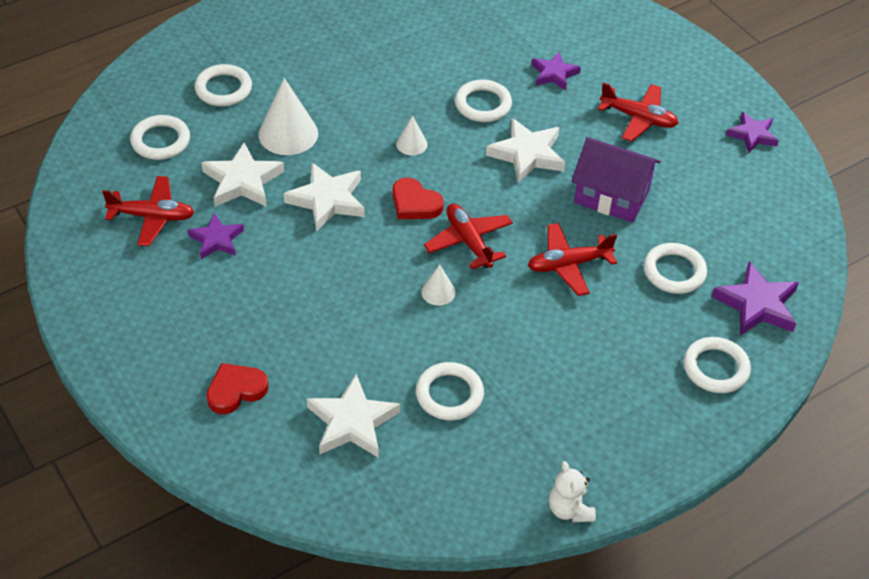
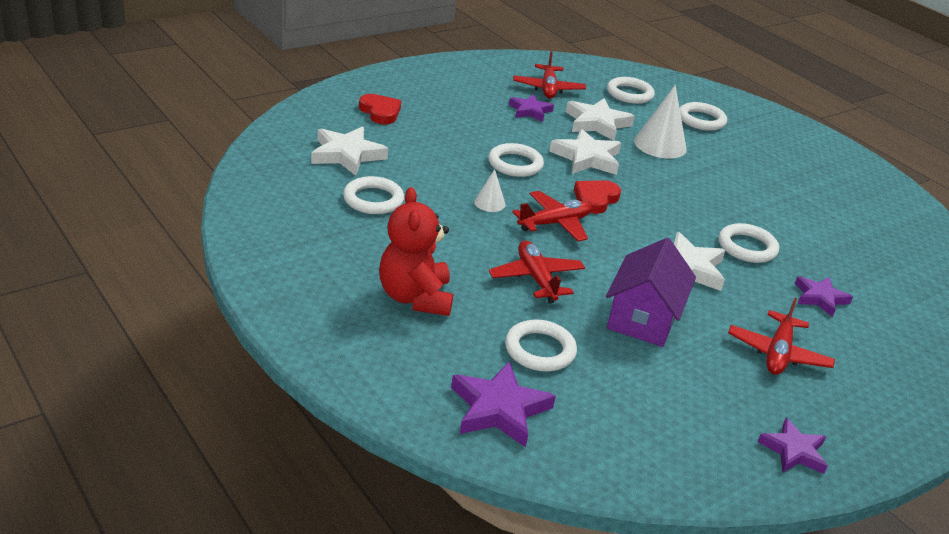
camera: 85 degrees right, 15 degrees down
(411, 144) = (672, 203): white cone -> none
(569, 509) = (241, 249): white teddy bear -> none
(620, 358) = (415, 298): none -> red teddy bear
(716, 368) = (403, 362): white ring -> white ring (515, 164)

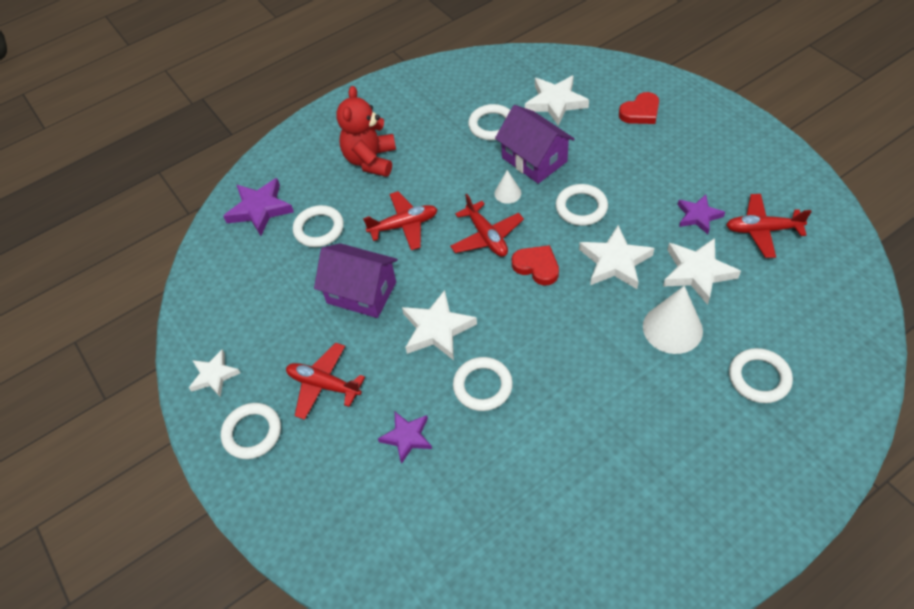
camera: 100 degrees right, 20 degrees up
(415, 298) = (370, 160): red teddy bear -> red teddy bear turned 75 degrees counterclockwise
(439, 180) = (534, 159): none -> purple house
(629, 94) = (793, 307): white ring -> white ring (252, 433)
(793, 451) = (214, 375): purple star -> white star

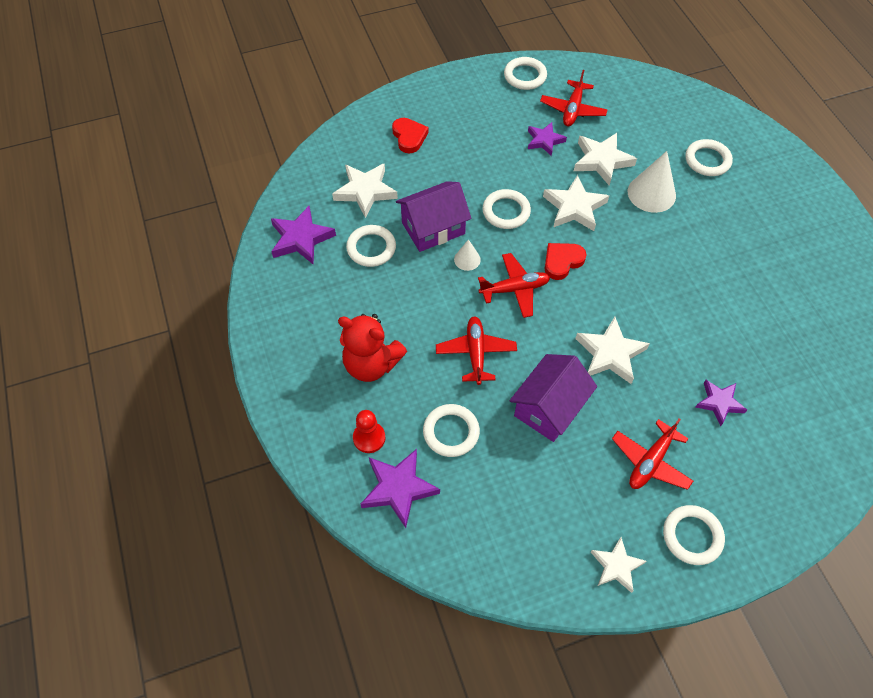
camera: 80 degrees left, 5 degrees up
(301, 179) = (369, 438): none -> red pawn
(482, 386) = (678, 334): white ring -> white ring (525, 76)
(483, 79) = (301, 238): none -> purple star

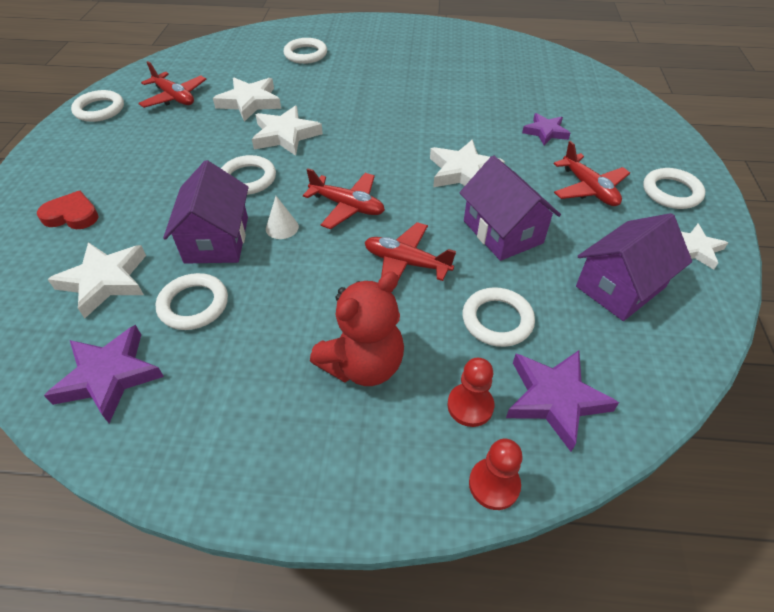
camera: 65 degrees left, 10 degrees down
(319, 469) = (494, 484): none -> red pawn
(514, 289) = (347, 206): red plane -> red plane turned 105 degrees clockwise
(533, 512) = (620, 287): none -> purple house
(544, 140) = (190, 125): purple star -> none
(562, 261) = (340, 164): red heart -> none
(651, 193) = (311, 90): white cone -> none

